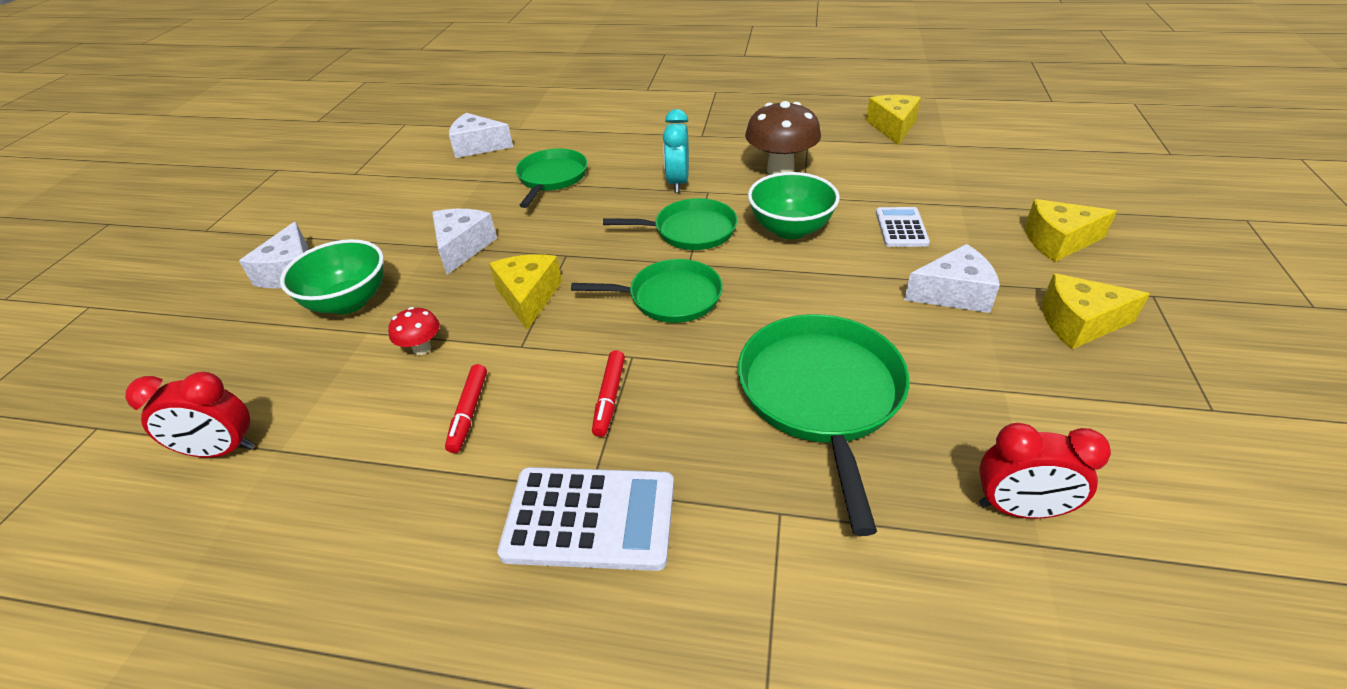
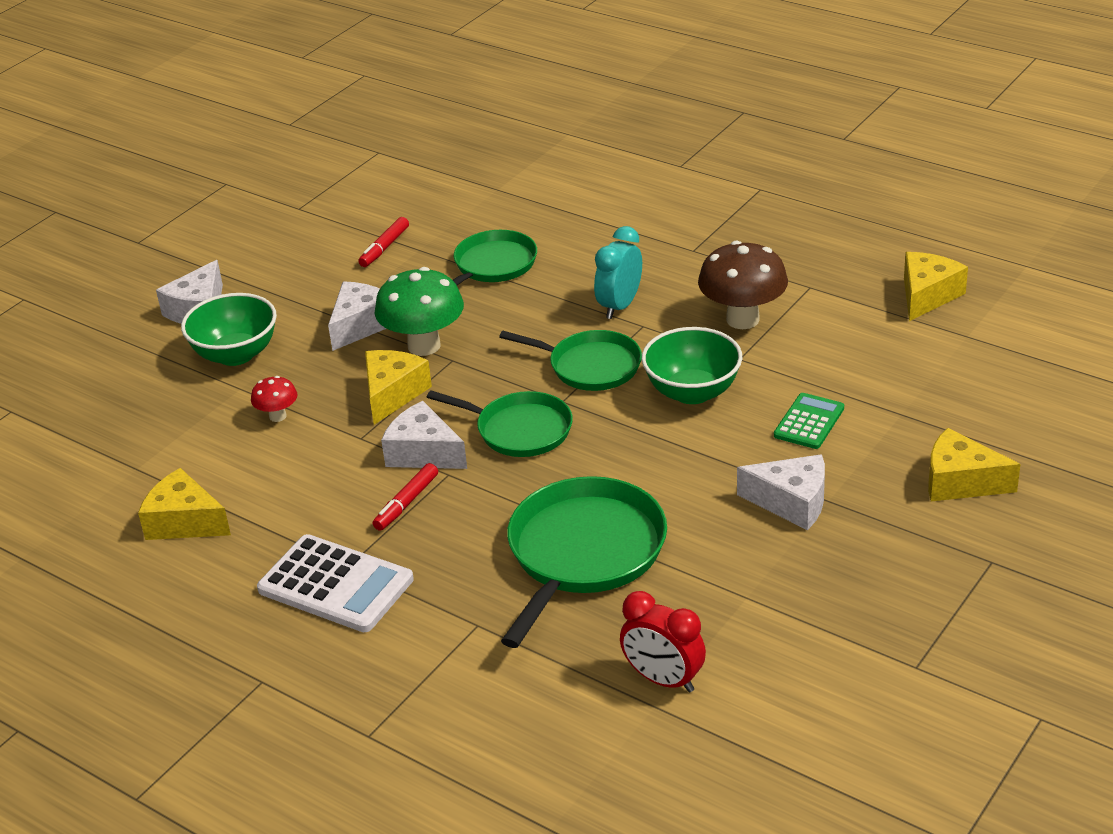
camera: 25 degrees right, 5 degrees down
(221, 450) = (95, 456): red clock -> none
(468, 413) = (288, 481): red marker -> red marker (384, 248)
(478, 146) = (440, 203): white cheese -> white cheese (423, 453)
(532, 250) = (424, 346): none -> green mushroom
(901, 228) = (809, 422): white calculator -> green calculator
(1079, 323) = (883, 564): yellow cheese -> yellow cheese (184, 522)

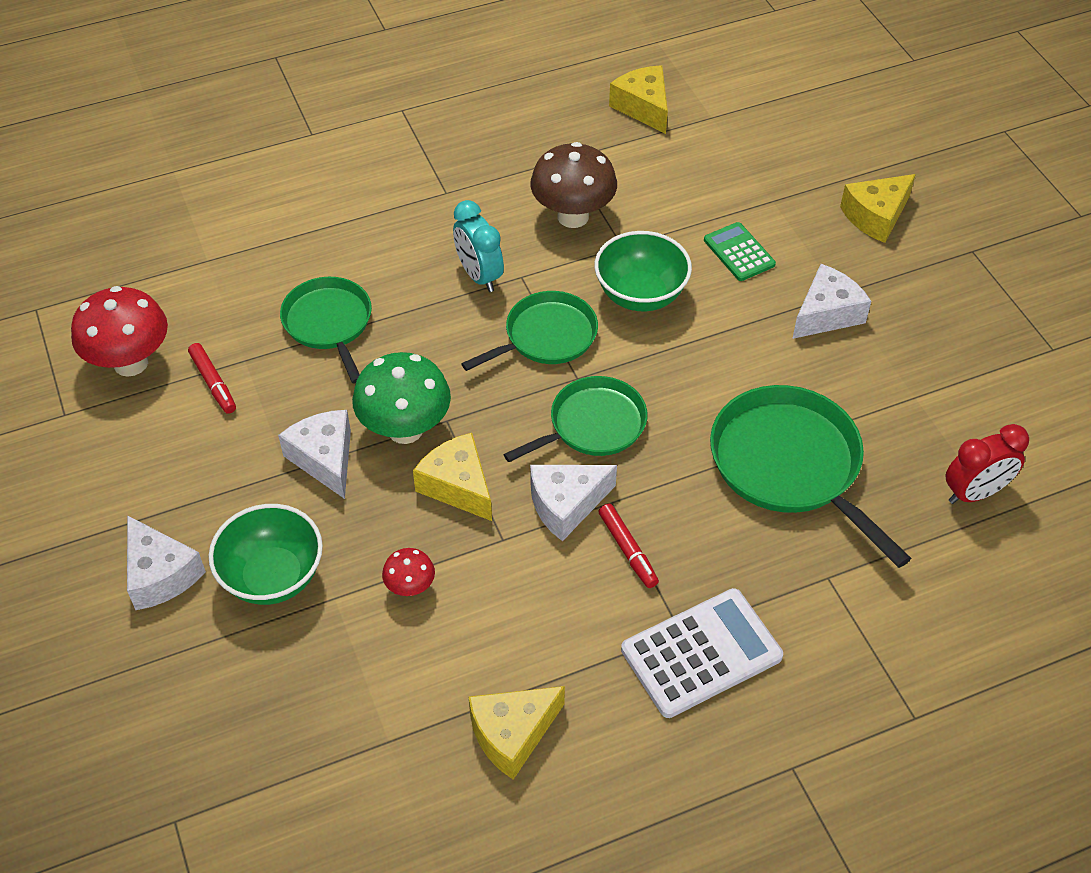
camera: 60 degrees left, 15 degrees up
(369, 209) = (131, 363): none -> red mushroom

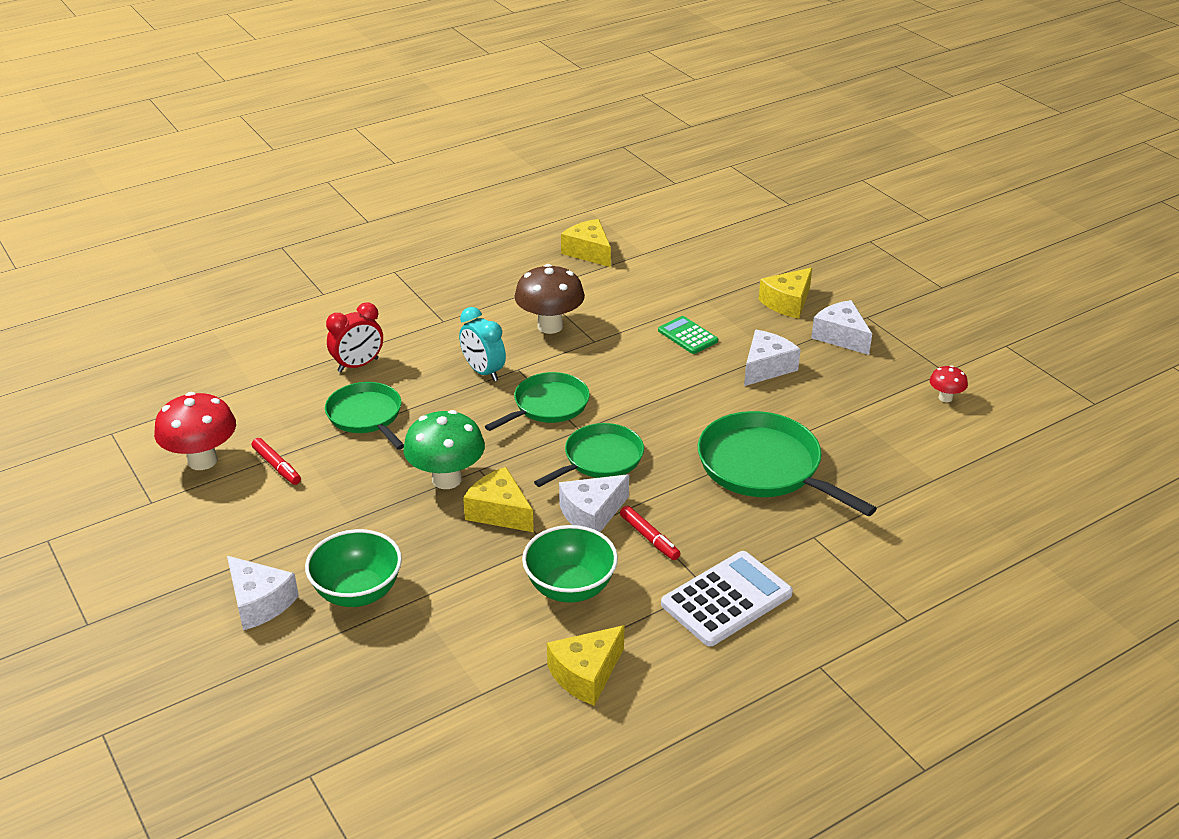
camera: 10 degrees left, 15 degrees down
(325, 459) = (383, 507): white cheese -> white cheese (841, 336)
(410, 587) = (476, 585): red mushroom -> red mushroom (945, 398)
(640, 295) = (617, 371): green bowl -> green bowl (570, 588)
(974, 493) = (912, 468): red clock -> red clock (358, 365)

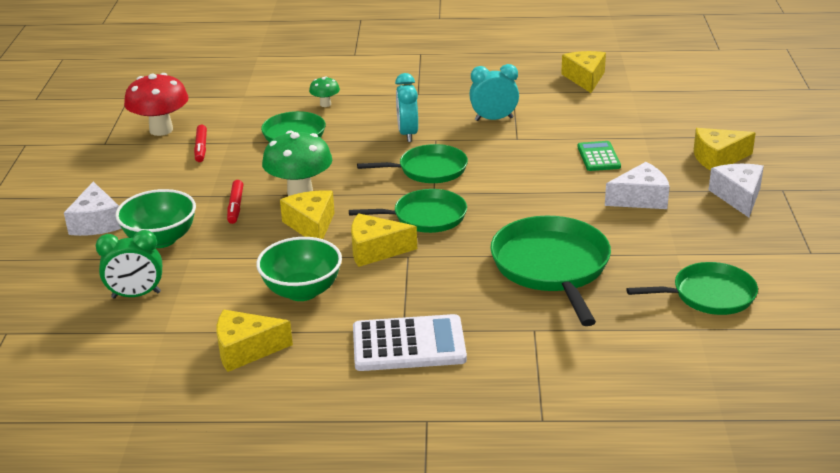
camera: 35 degrees right, 5 degrees down
(358, 365) = (325, 104): red clock -> green mushroom
(405, 666) = (136, 295): none -> green clock
(550, 326) = (494, 119): brown mushroom -> turquoise clock
(592, 514) = (375, 250): white cheese -> yellow cheese
(649, 538) = (399, 281): red marker -> red marker (235, 206)
(912, 443) = (709, 295): none -> green pan
(945, 398) = (785, 272): red mushroom -> none

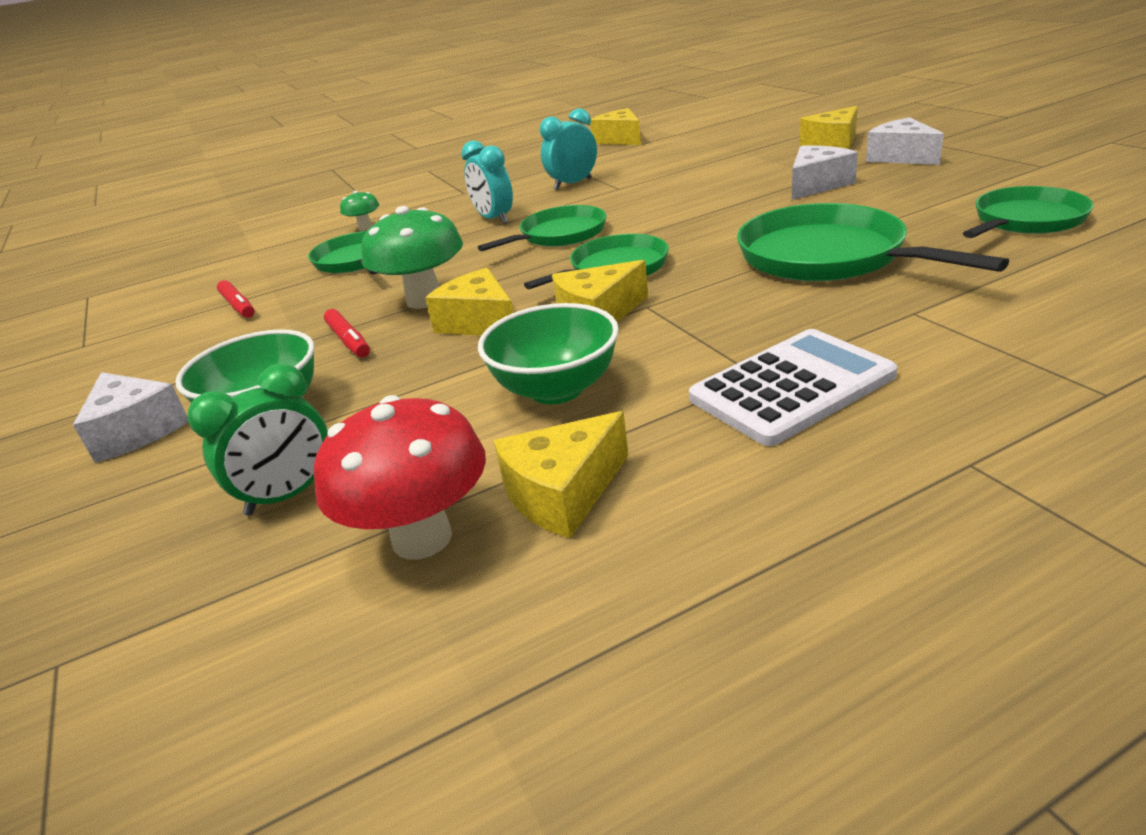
camera: 25 degrees left, 0 degrees up
(161, 130) = (162, 308): red mushroom -> red mushroom (422, 538)
(598, 157) = (722, 174): green calculator -> none

